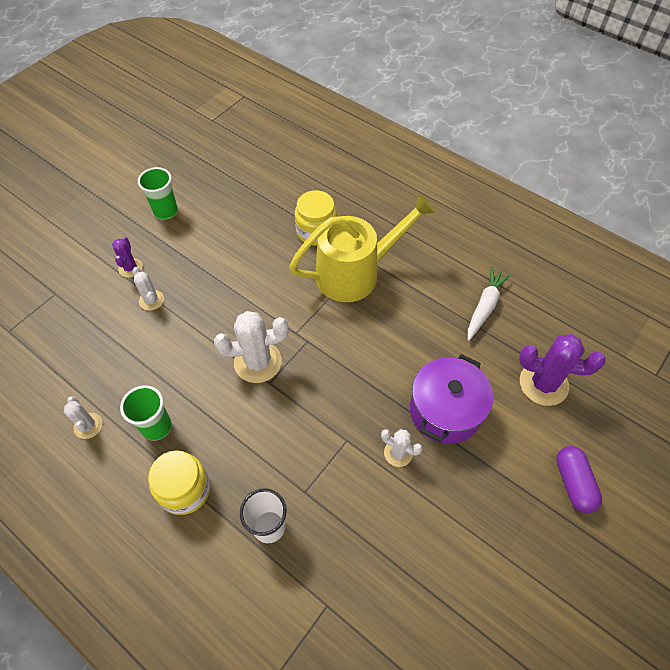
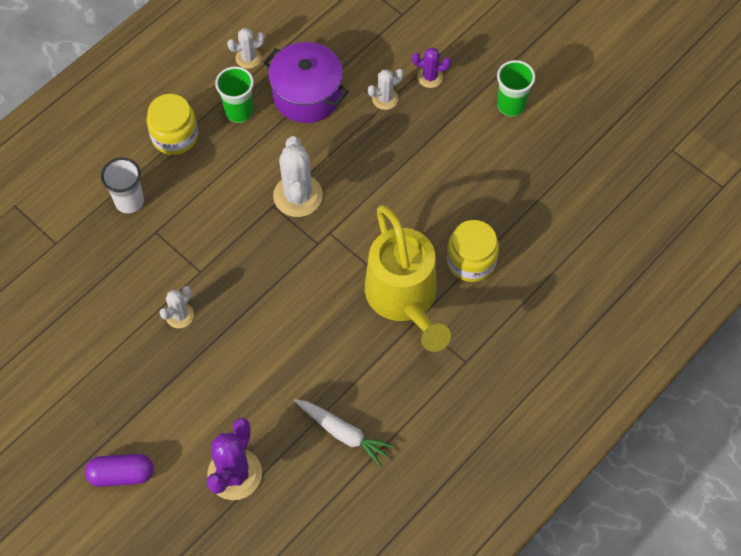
camera: 95 degrees right, 5 degrees up
(445, 411) = (218, 366): purple pot -> purple pot (307, 95)

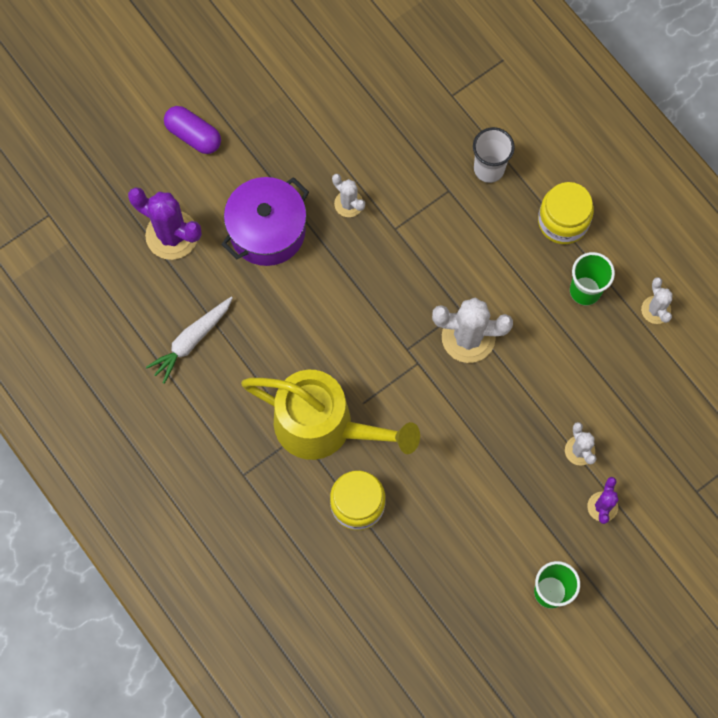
camera: 100 degrees right, 10 degrees up
(121, 474) = (193, 135): purple capsule -> purple capsule turned 60 degrees counterclockwise
(307, 95) = (596, 366): purple pot -> purple pot (267, 231)
(405, 299) = (325, 426): yellow watering can -> yellow watering can turned 150 degrees counterclockwise

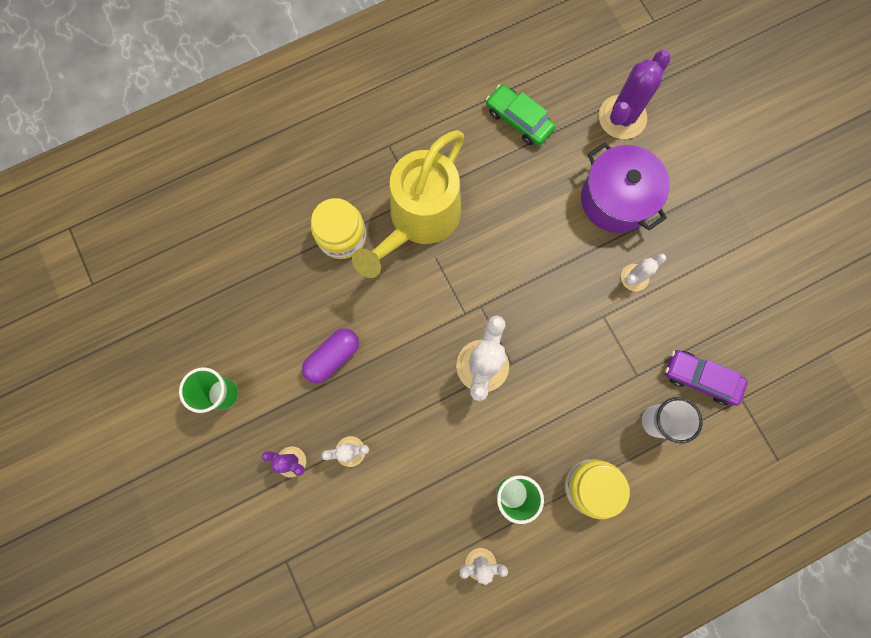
camera: 100 degrees right, 5 degrees up
(191, 341) = (518, 120): white carrot -> green car
(193, 135) = (719, 149): purple capsule -> purple capsule (333, 357)
(439, 133) = (700, 378): none -> purple car

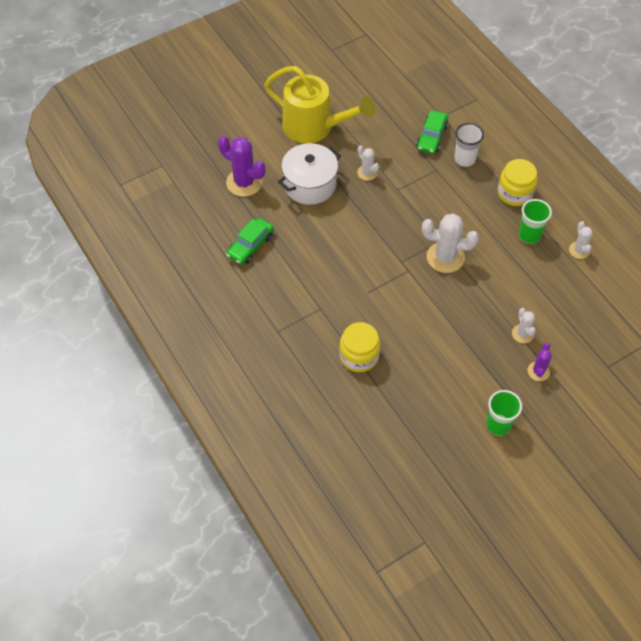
camera: 95 degrees left, 20 degrees down
(333, 357) = (456, 352): purple capsule -> none
(419, 220) = (340, 305): yellow watering can -> yellow watering can (315, 127)
(616, 199) = (310, 184): purple pot -> white pot
(700, 378) = (431, 137): purple car -> green car

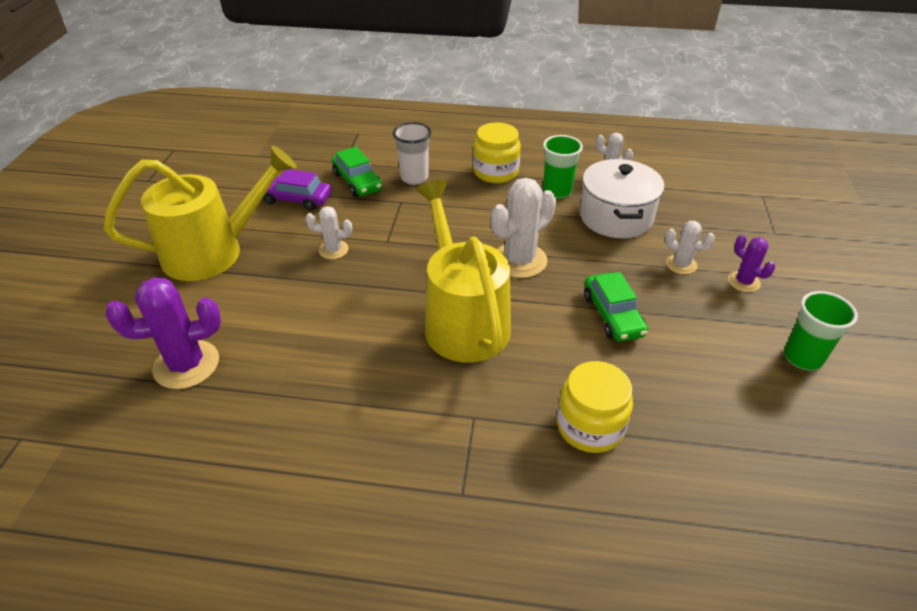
camera: 50 degrees left, 15 degrees down
(250, 245) = (286, 427): green car -> green car (612, 315)
(310, 184) = (280, 305): white pot -> white pot (616, 217)
(375, 262) = (462, 319): none -> yellow watering can
(387, 123) = (295, 199): none -> purple car

